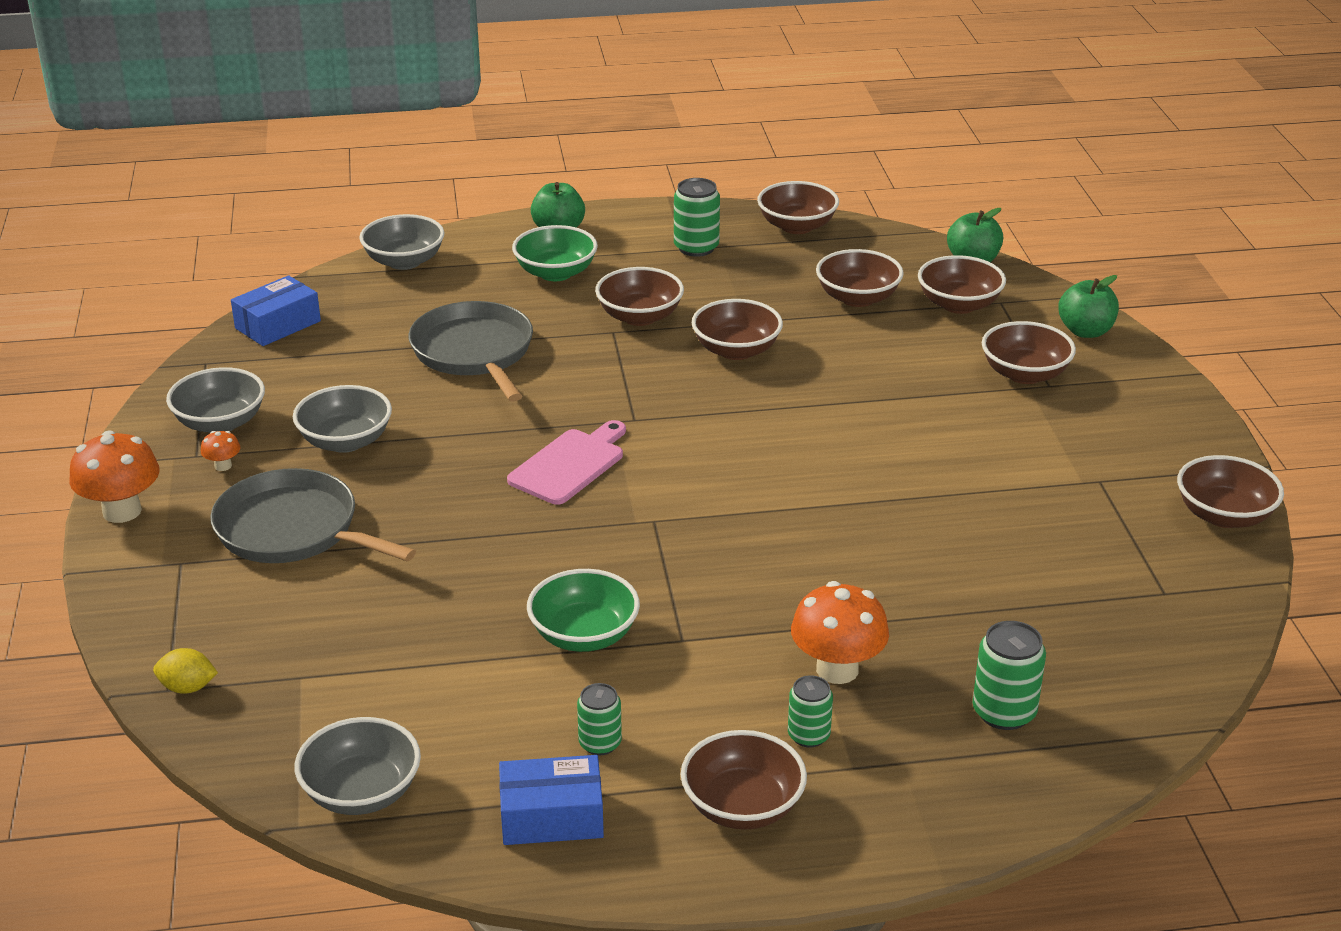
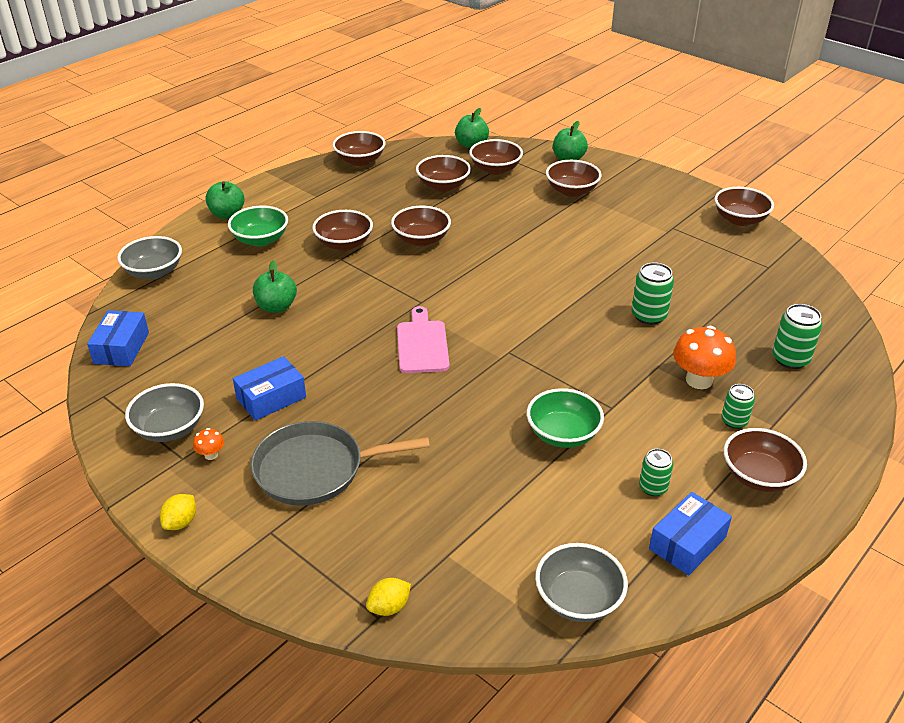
camera: 40 degrees left, 5 degrees up
(122, 511) = (181, 522): orange mushroom -> yellow lemon
(345, 441) = (271, 398): grey bowl -> blue box
(474, 352) = (276, 307): grey pan -> green apple
(696, 248) = (322, 193): green can -> green can (649, 316)

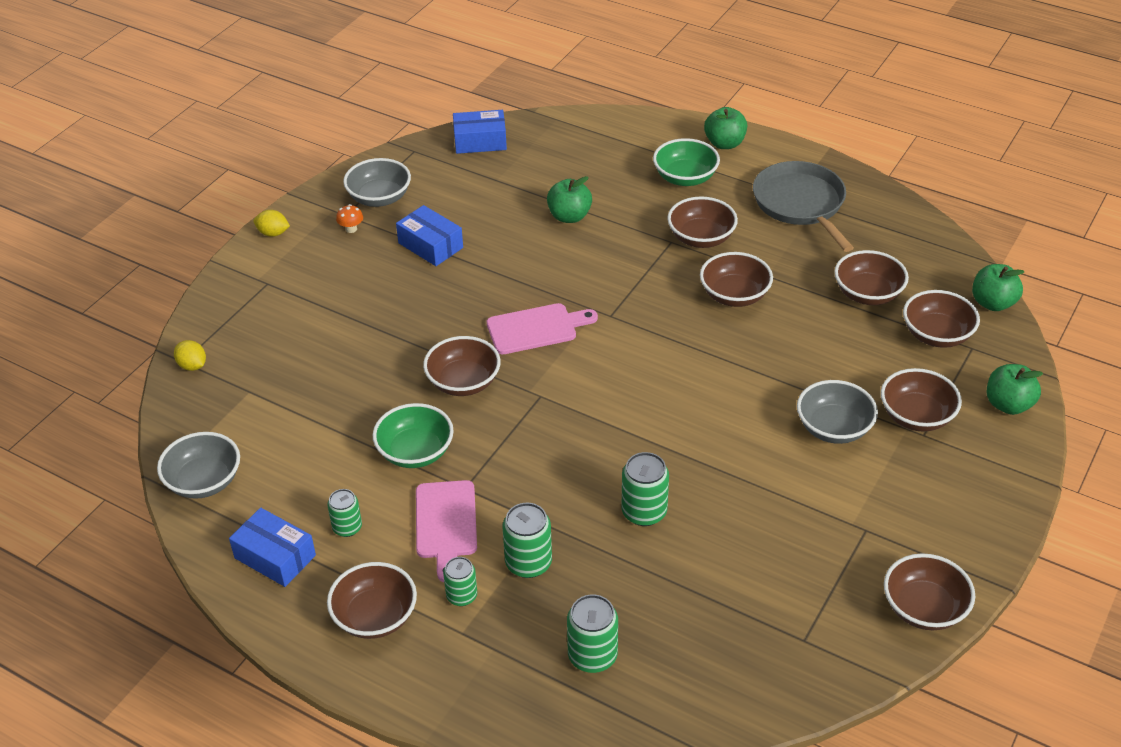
camera: 80 degrees right, 5 degrees up
(154, 272) = (601, 126): grey bowl -> grey bowl (834, 428)
(315, 469) = (342, 292): grey pan -> grey pan (800, 204)
(360, 160) = (893, 213): brown bowl -> brown bowl (463, 382)
(653, 423) = (446, 524): none -> pink cutting board
(699, 380) = (528, 563): orange mushroom -> green can

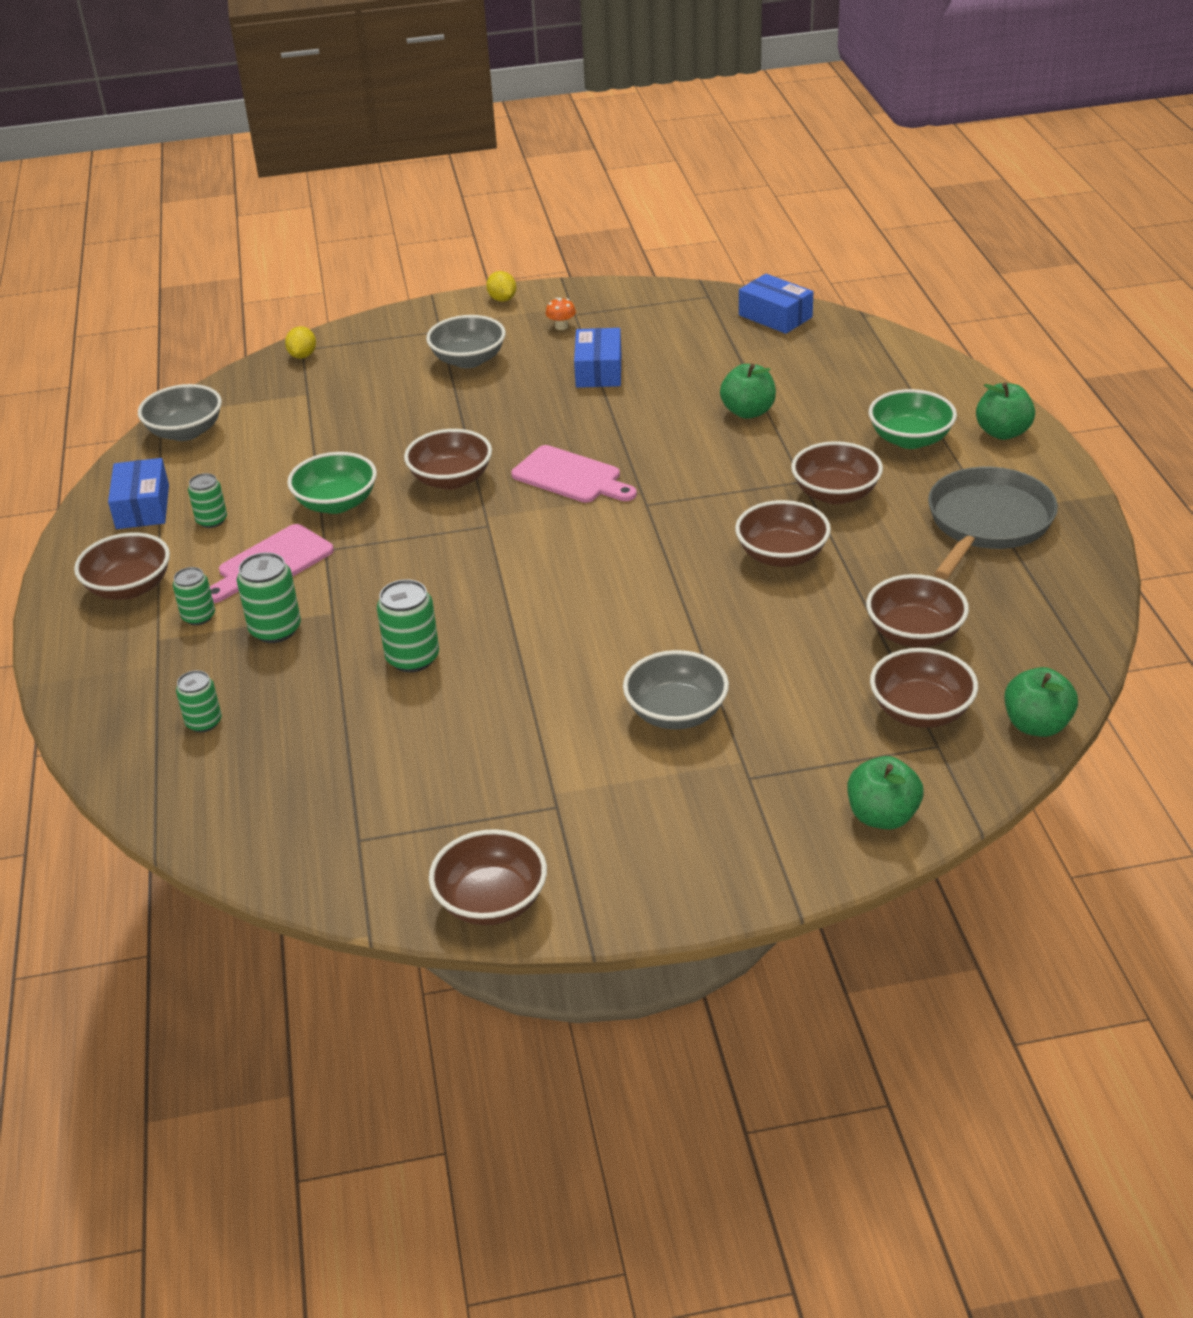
camera: 50 degrees right, 5 degrees down
(379, 198) = (621, 316): grey bowl -> grey bowl (468, 360)
(592, 656) = (204, 722): green can -> green can, size x0.65
(916, 416) = (770, 759): brown bowl -> none

